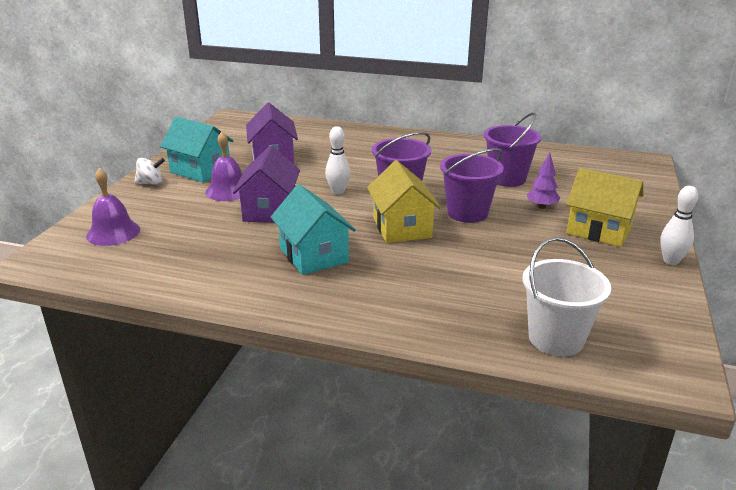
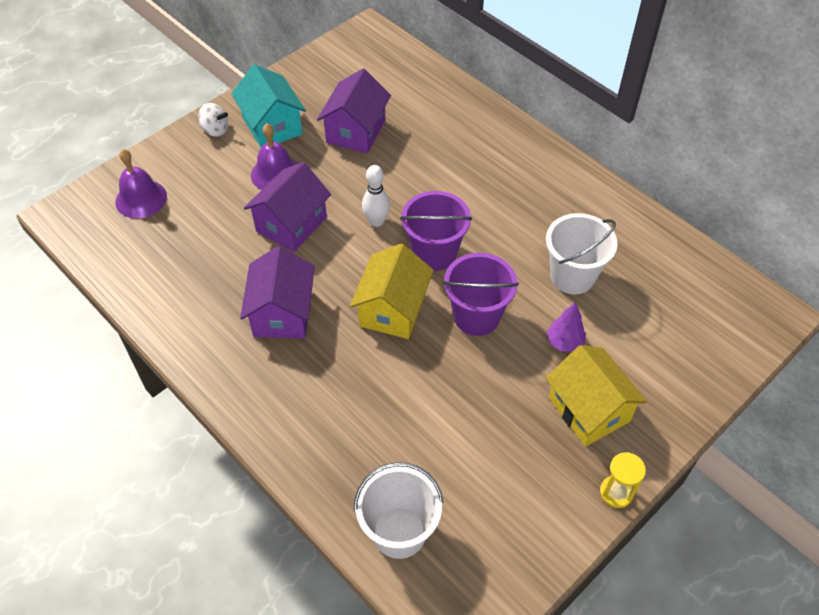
camera: 30 degrees right, 25 degrees up
(313, 255) = (282, 313): turquoise house -> purple house
(507, 179) = (572, 276): purple bucket -> white bucket
(671, 261) = (616, 492): white bowling pin -> yellow hourglass

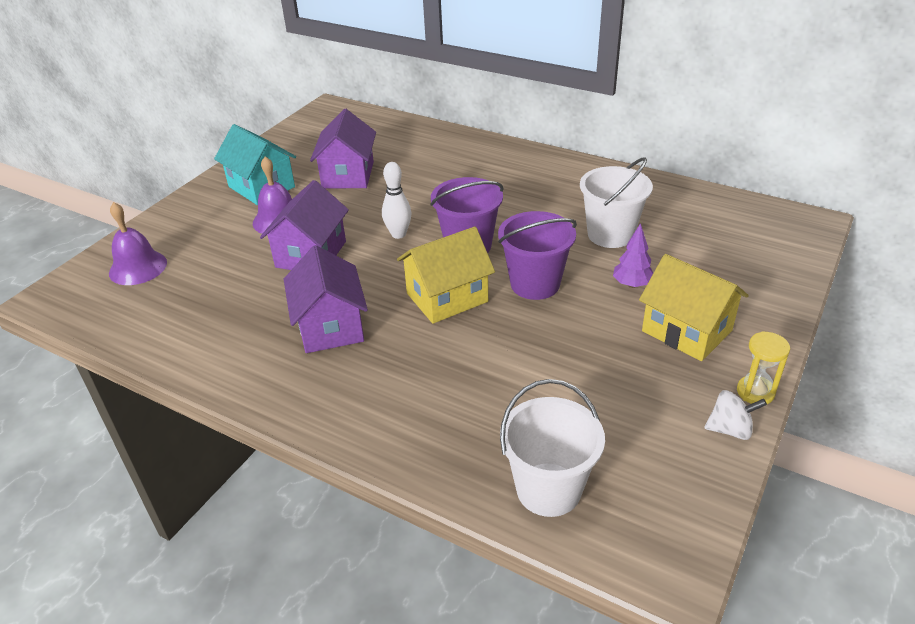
camera: 15 degrees left, 15 degrees down
(215, 130) = (203, 200): white spinning top -> white spinning top (730, 429)
(392, 309) = (447, 297): yellow house -> yellow house turned 60 degrees clockwise

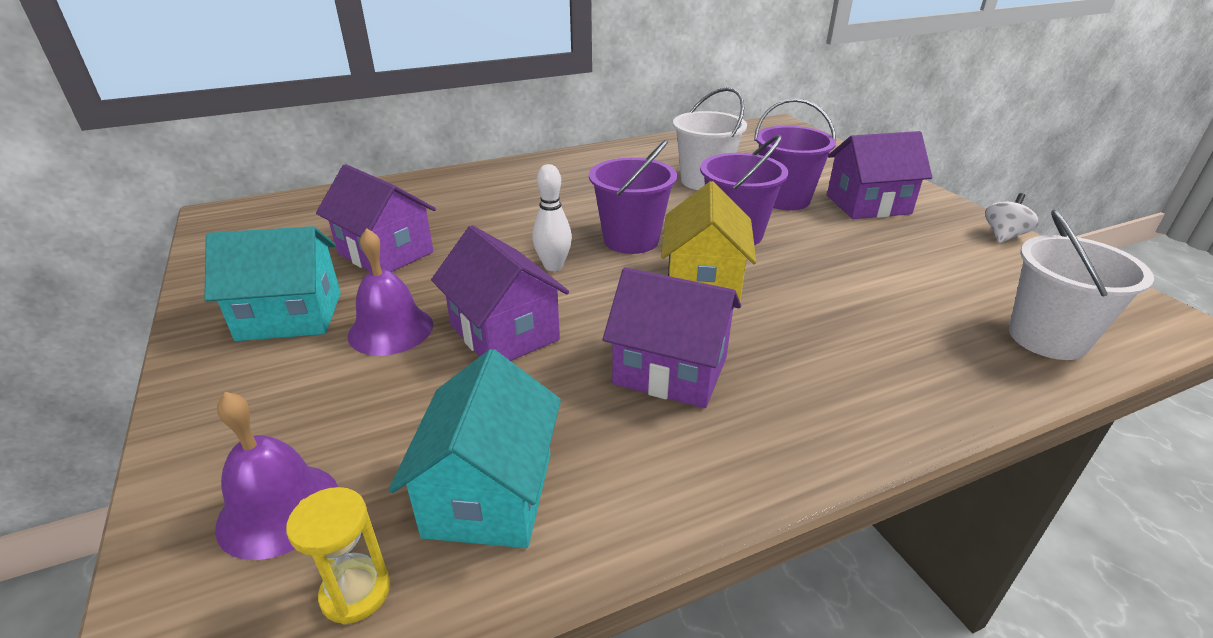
camera: 55 degrees left, 5 degrees down
(186, 315) = (489, 494): none -> turquoise house
(632, 284) = (784, 199): purple tree -> purple bucket
(686, 331) = (868, 204): yellow house -> purple house
(755, 392) = (964, 211): yellow hourglass -> yellow hourglass (356, 592)

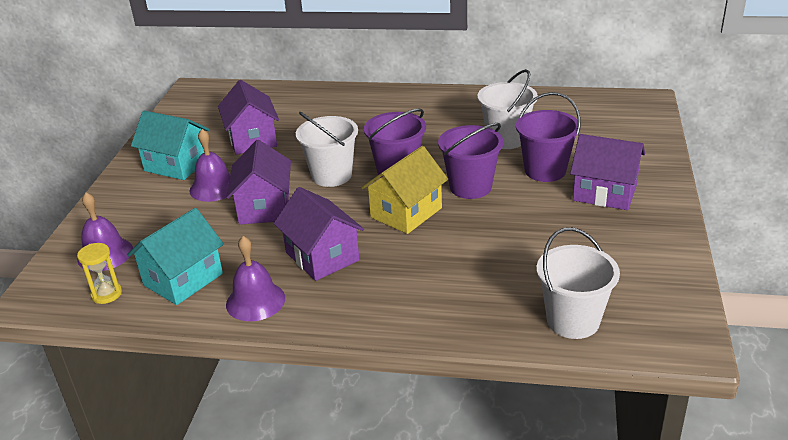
camera: 35 degrees right, 0 degrees up
(553, 266) = (331, 175): white bowling pin -> white bucket
(656, 478) = (255, 301): none -> purple bell
(1003, 236) = (674, 248): white spinning top -> none

